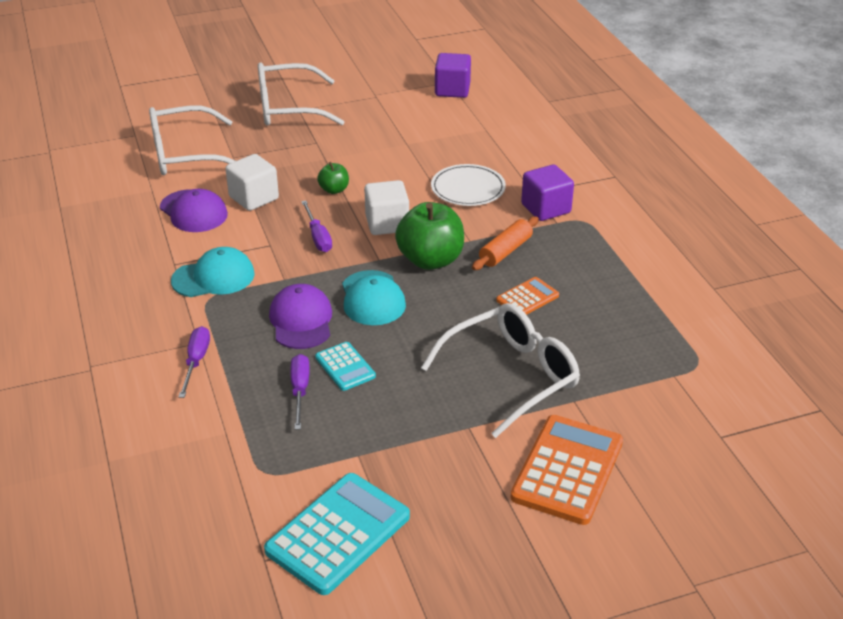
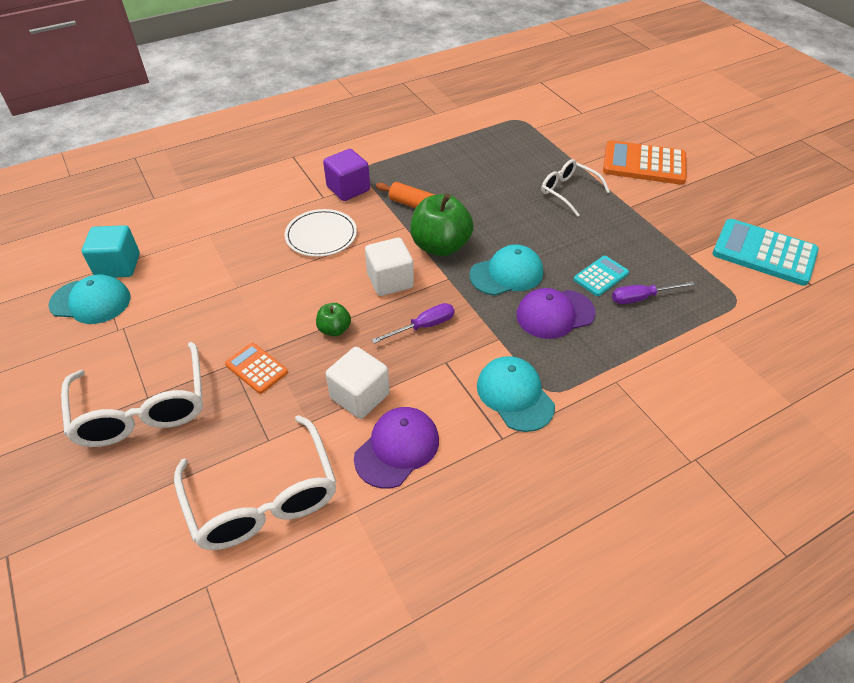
camera: 100 degrees left, 10 degrees up
(196, 361) = (642, 375): purple screwdriver -> none
(411, 82) = (91, 301): none -> turquoise cap
(452, 90) = (118, 266): purple cube -> turquoise cube
(512, 376) = (568, 191): white glasses -> white glasses, size x0.61
(527, 298) = (475, 190): orange calculator -> orange calculator (256, 368)

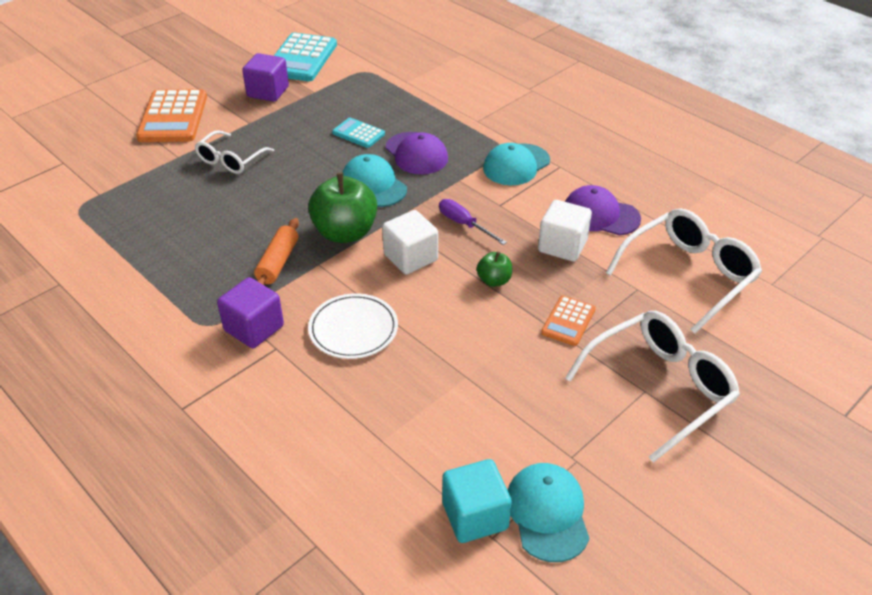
camera: 105 degrees left, 5 degrees down
(641, 298) = (378, 113): purple screwdriver -> none
(689, 222) = (268, 92): none -> purple cube

